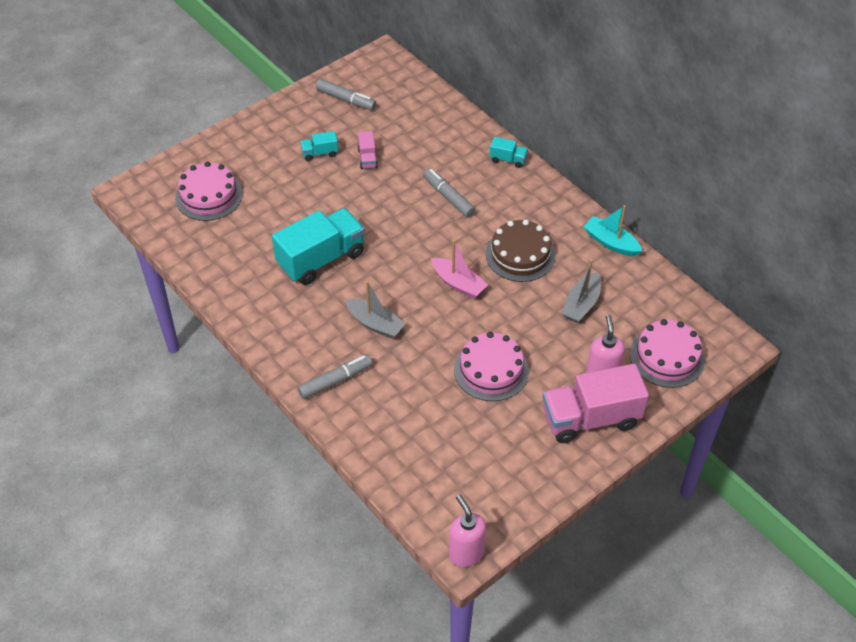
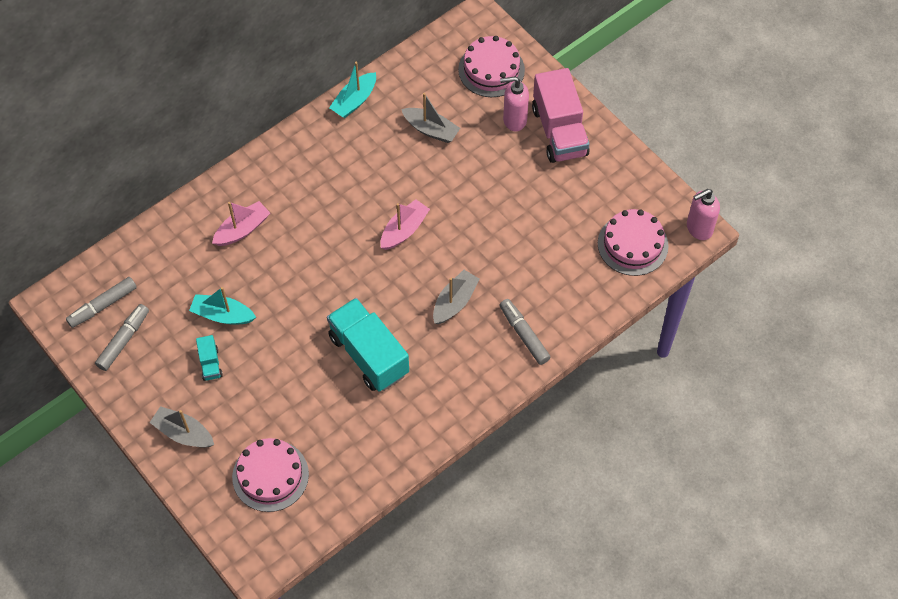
camera: 90 degrees left, 10 degrees up
(255, 140) = (183, 433): none -> grey boat
(368, 158) = (223, 315): pink truck -> turquoise boat
(448, 197) = (286, 237): grey marker -> grey marker (103, 305)
(456, 167) = (242, 229): none -> pink boat
(491, 370) = (508, 205): pink cake -> pink cake (632, 244)
(508, 159) = (234, 182): turquoise truck -> none
(520, 255) = (368, 176): brown cake -> none

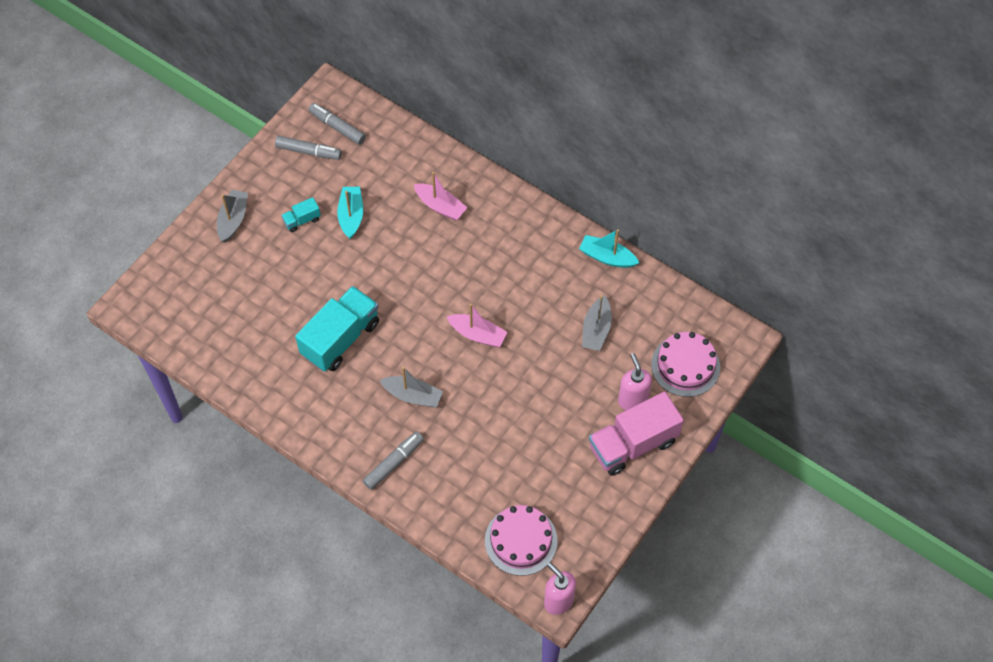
camera: 75 degrees right, 0 degrees up
(270, 475) = (208, 294): pink cake -> none

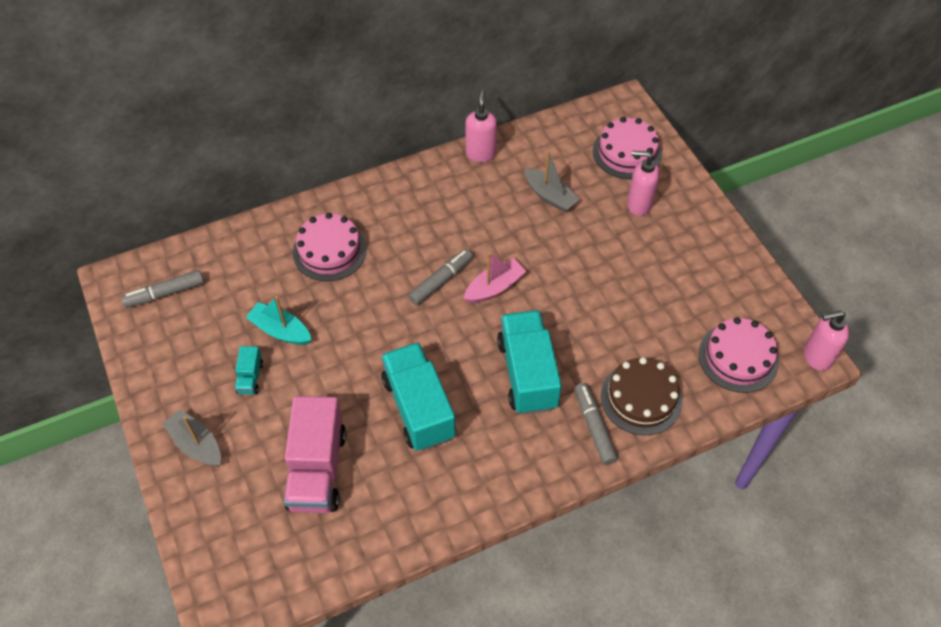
camera: 60 degrees left, 5 degrees down
(308, 152) = (172, 333): grey marker -> grey marker (441, 281)
(413, 395) = (527, 374): grey boat -> turquoise truck
(439, 485) = (641, 398): none -> brown cake
(440, 206) = (329, 250): pink boat -> pink cake
(607, 257) = (480, 153): turquoise boat -> pink soap dispenser
(633, 444) = (684, 225): pink truck -> pink truck (317, 469)

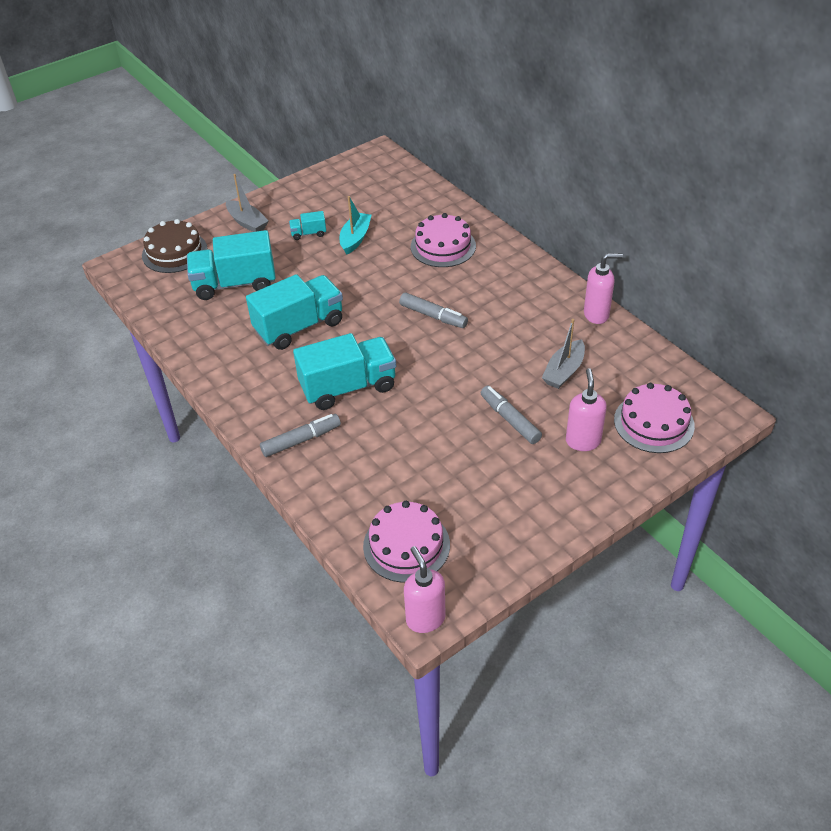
camera: 80 degrees right, 10 degrees down
(165, 293) = (373, 177): grey marker -> grey marker (510, 419)
(196, 444) = (247, 222): grey boat -> grey boat turned 105 degrees clockwise
(317, 469) = (235, 284): pink truck -> turquoise truck
(494, 287) = (437, 350): pink boat -> none
(641, 398) = (339, 470): brown cake -> brown cake (174, 252)

